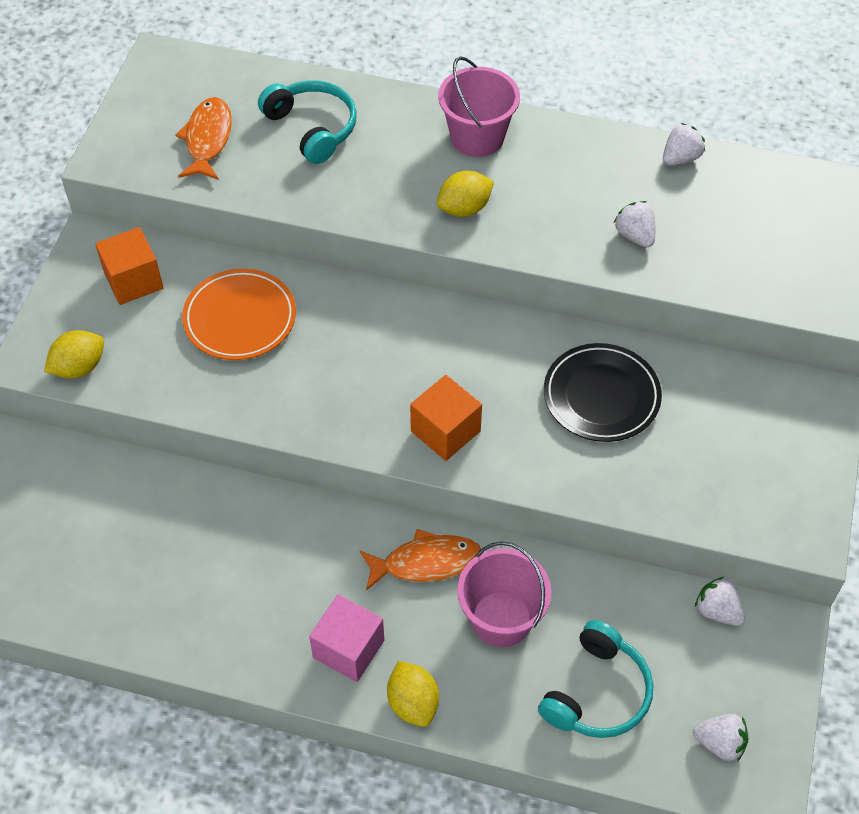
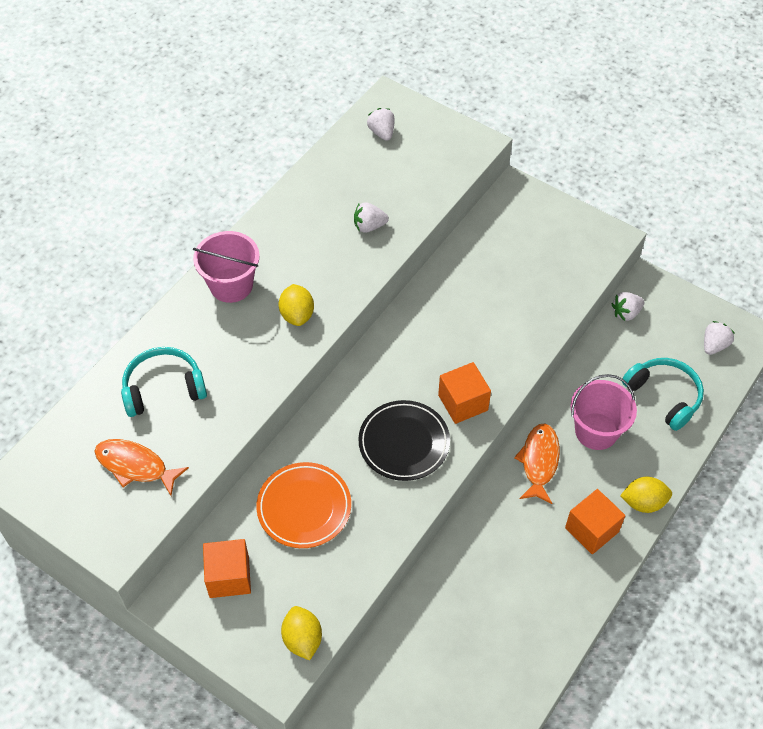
camera: 70 degrees left, 0 degrees up
(348, 649) = (591, 530): pink cube -> orange cube
(601, 396) = (469, 304): black plate -> black plate (404, 443)
(680, 158) = (312, 177): white strawberry -> white strawberry (382, 132)

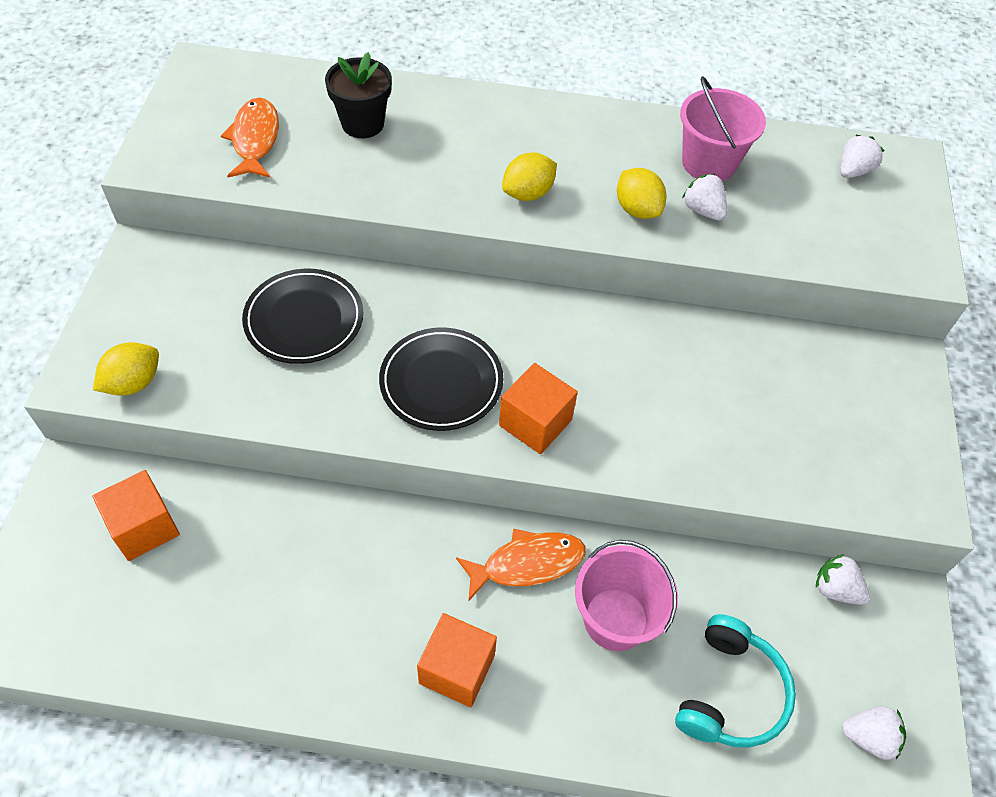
camera: 60 degrees right, 0 degrees up
(163, 388) = (362, 124): turquoise headphones -> black flower pot
(229, 577) = (187, 288): orange cube -> orange cube (144, 527)
(231, 285) = (530, 125): pink bucket -> pink bucket (709, 163)
(304, 507) = (304, 320): orange plate -> black plate
(643, 502) = (535, 725): yellow lemon -> yellow lemon (637, 209)

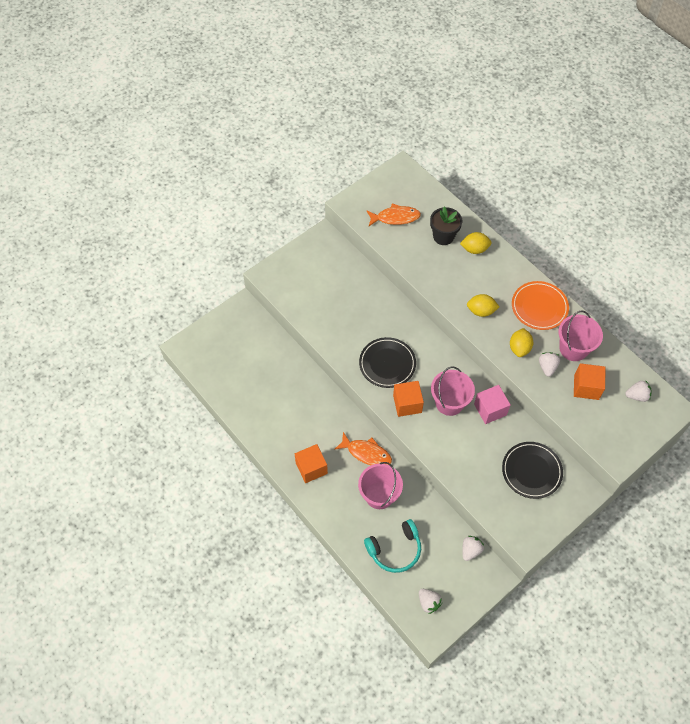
camera: 45 degrees right, 5 degrees up
(133, 383) = (283, 289): yellow lemon -> yellow lemon (474, 249)
(144, 527) = (252, 343): orange cube -> orange cube (586, 387)
(255, 139) = (395, 217): orange fish -> orange fish turned 45 degrees clockwise
(304, 320) = (359, 304): black plate -> black plate (531, 471)
(598, 372) = (449, 402): none -> pink bucket
(605, 137) = (539, 307): none -> orange plate
(666, 339) = (490, 409): none -> pink cube
(835, 589) = (470, 550): white strawberry -> white strawberry turned 45 degrees clockwise

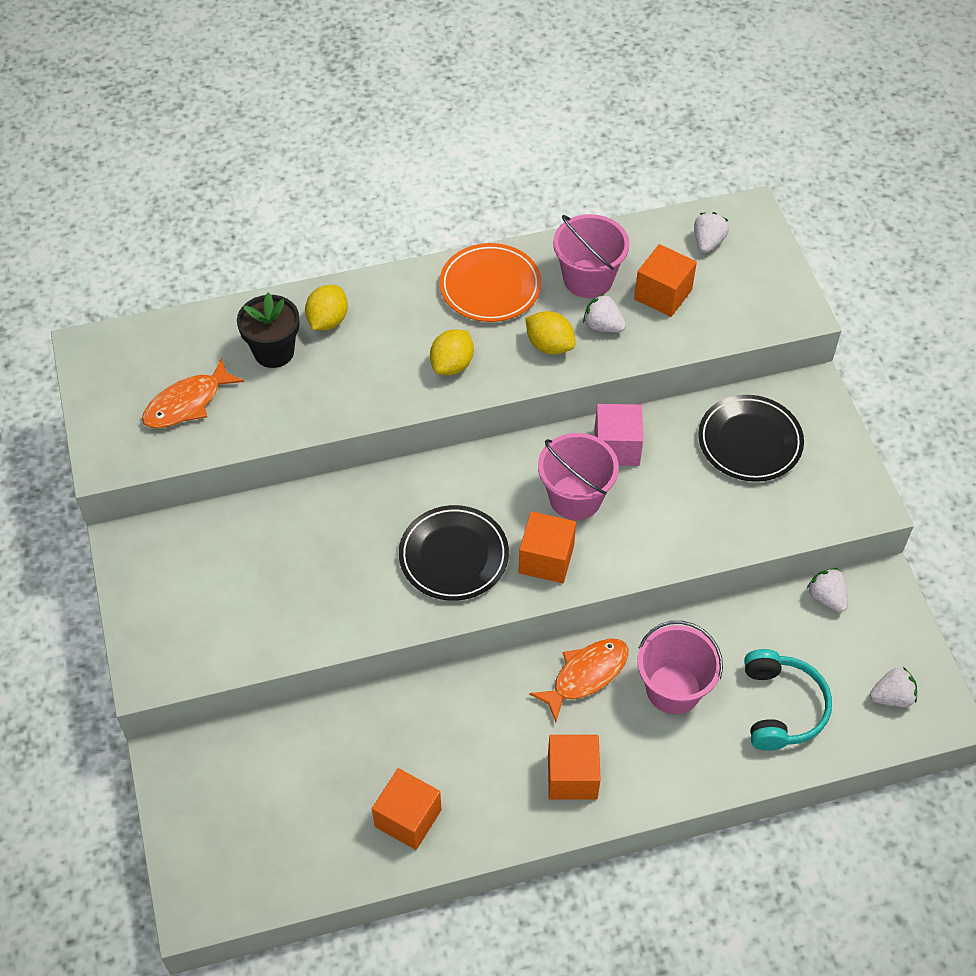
camera: 65 degrees left, 5 degrees down
(259, 409) = (408, 818): none -> orange cube
(395, 217) = (187, 403): orange fish -> orange fish turned 150 degrees counterclockwise

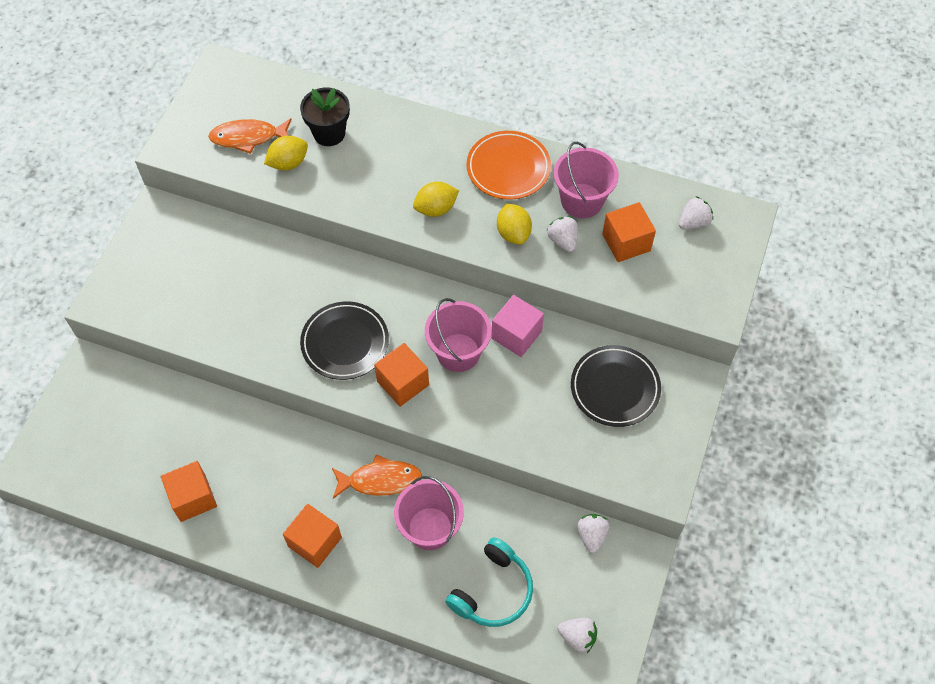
camera: 35 degrees right, 5 degrees up
(328, 320) = (381, 131): yellow lemon -> yellow lemon (288, 163)

